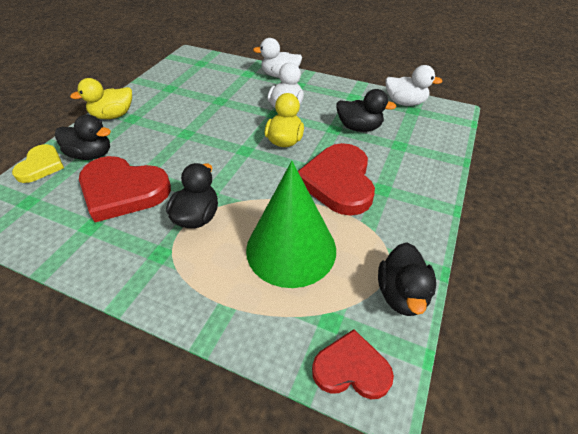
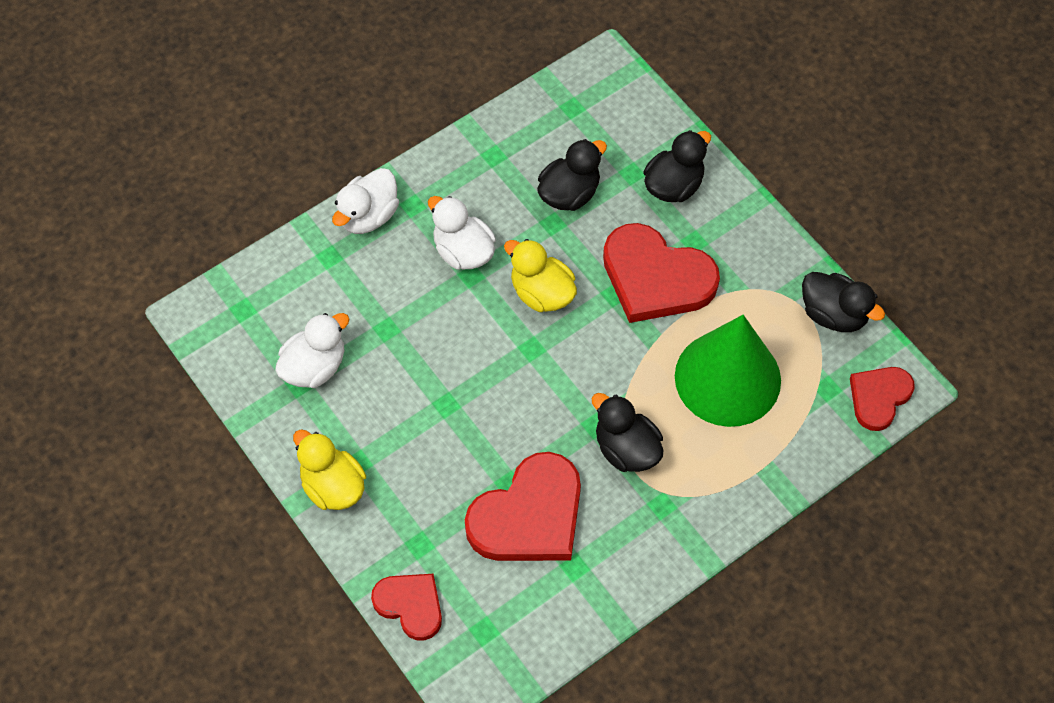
camera: 60 degrees left, 15 degrees up
(41, 166) = (410, 605): yellow heart -> red heart
(91, 155) = (423, 537): black duck -> black duck (673, 185)
(113, 115) = (333, 486): yellow duck -> yellow duck turned 135 degrees clockwise
(405, 102) = (550, 105): white duck -> white duck (314, 367)

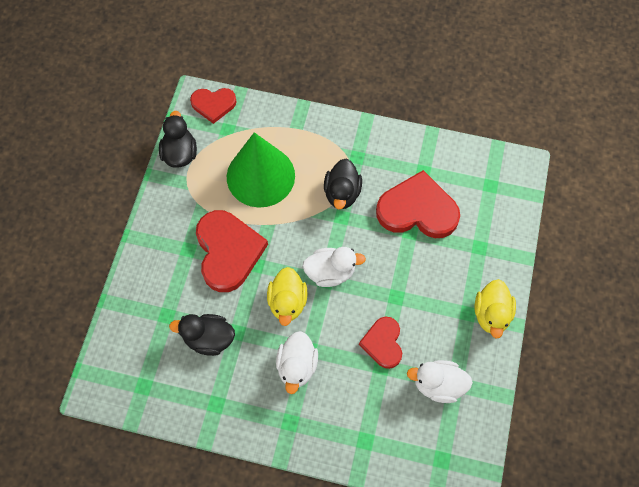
camera: 130 degrees left, 5 degrees up
(368, 216) = (319, 442): white duck -> white duck (330, 272)
(410, 605) = (511, 226): red heart -> red heart (383, 343)
(673, 185) = (157, 286): black duck -> none

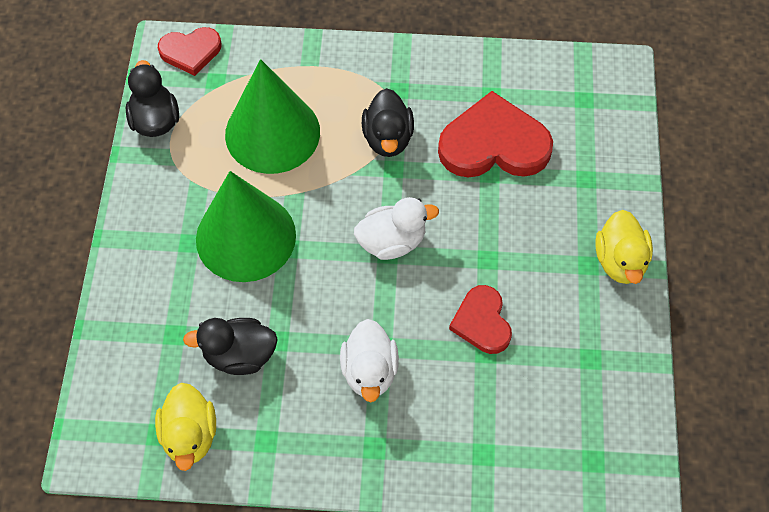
camera: 10 degrees left, 5 degrees down
(228, 251) = (246, 237): red heart -> green cone
(287, 302) = (340, 289): yellow duck -> yellow duck (190, 435)
(438, 384) = (567, 363): white duck -> none

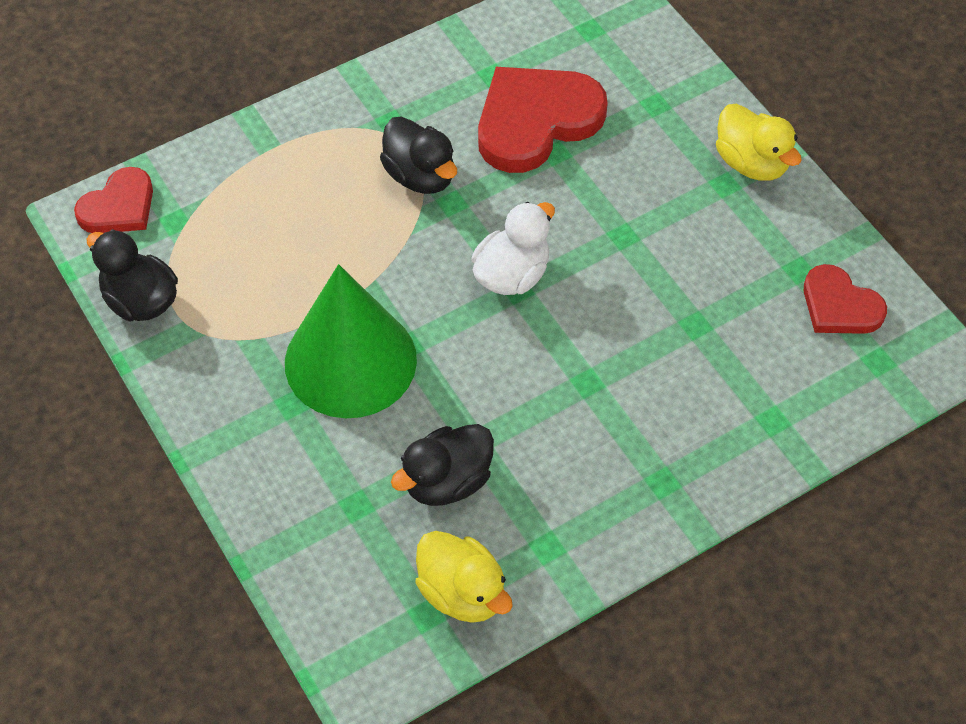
camera: 35 degrees left, 5 degrees down
(272, 133) = (288, 239): green cone -> none
(369, 371) = (596, 413): white duck -> none
(482, 322) = (668, 298): red heart -> red heart (839, 306)

